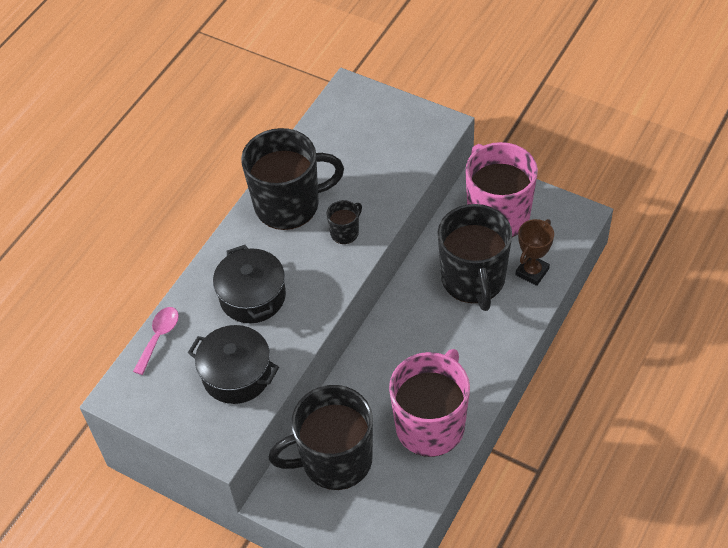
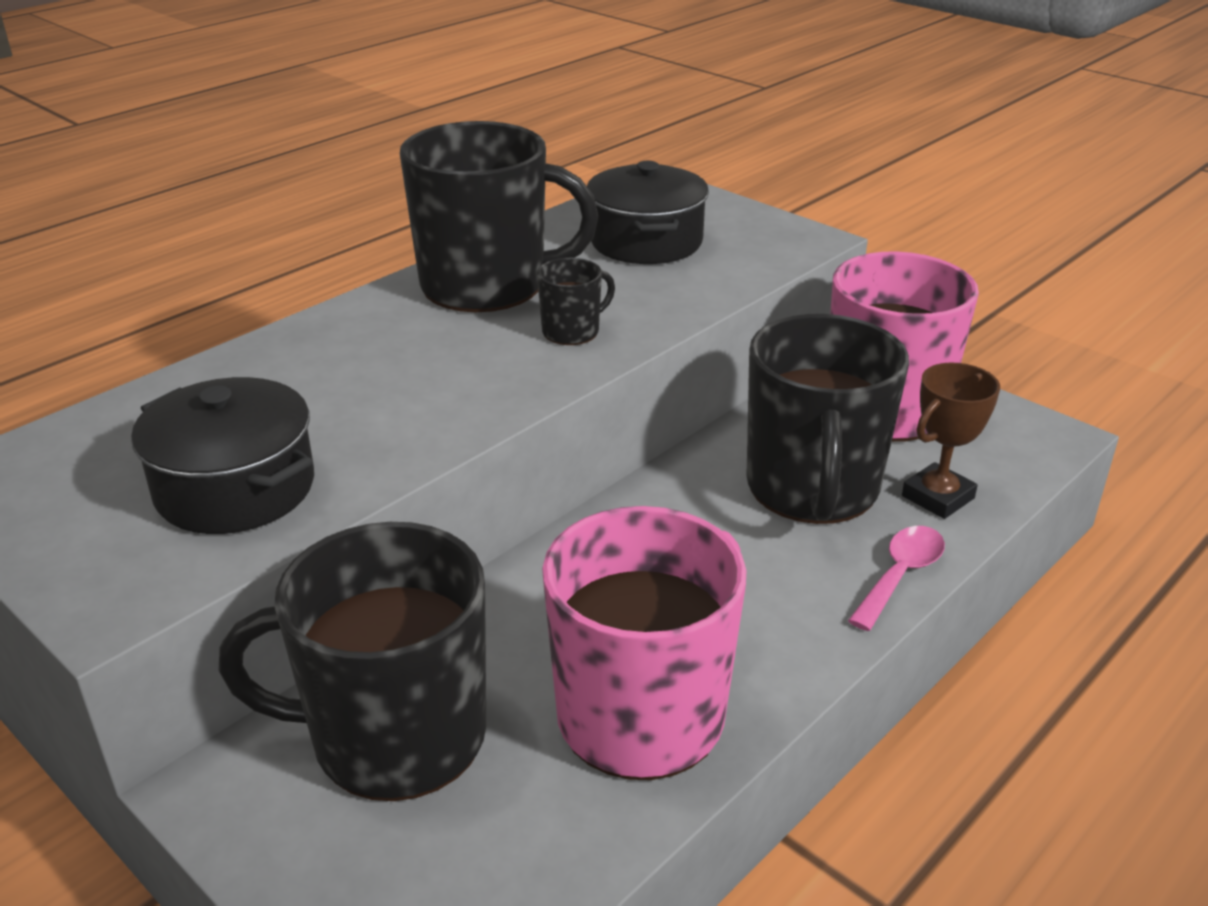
camera: 10 degrees right, 20 degrees down
(159, 337) = (128, 408): pink spoon -> pink spoon (900, 575)
(252, 296) = (346, 384): black pot -> black pot (646, 241)

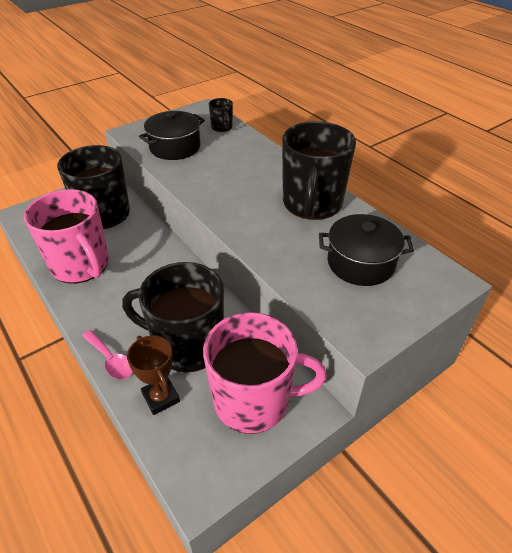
camera: 100 degrees right, 10 degrees up
(572, 331) = (259, 225): black mug -> black mug (222, 127)

